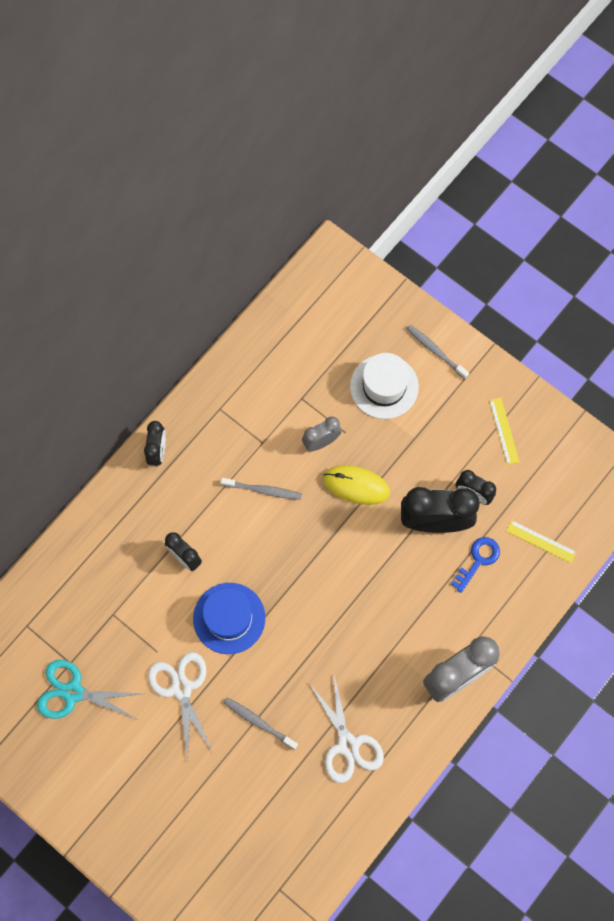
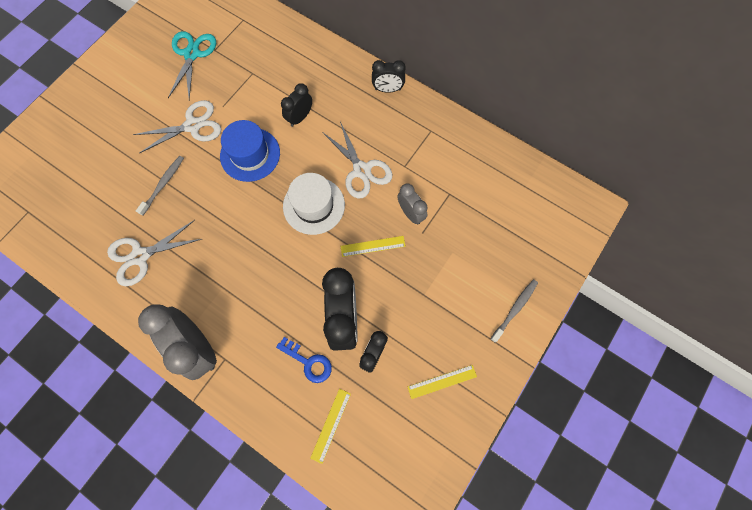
camera: 85 degrees right, 0 degrees up
(263, 490) = (362, 170): grey toothbrush -> white scissors
(356, 485) = (373, 246): yellow mouse -> yellow ruler
(384, 386) = (471, 264): white hat -> white hat (314, 205)

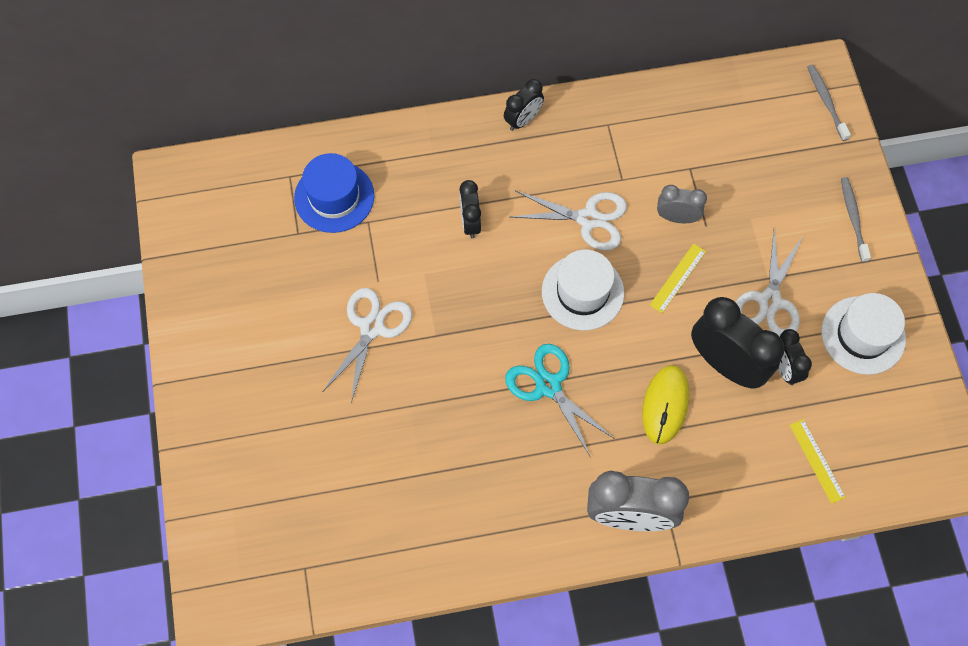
camera: 45 degrees left, 5 degrees down
(140, 256) = (475, 494): white scissors -> white scissors (769, 301)
(163, 184) = (413, 409): grey toothbrush -> grey toothbrush (826, 101)
(192, 54) = (279, 258): turquoise scissors -> turquoise scissors (548, 385)
(250, 154) = (464, 302): blue hat -> blue hat (334, 197)
(285, 307) = (665, 405): none -> yellow mouse
(308, 362) = (739, 430): blue key -> none
(442, 381) = (863, 335): yellow ruler -> white hat

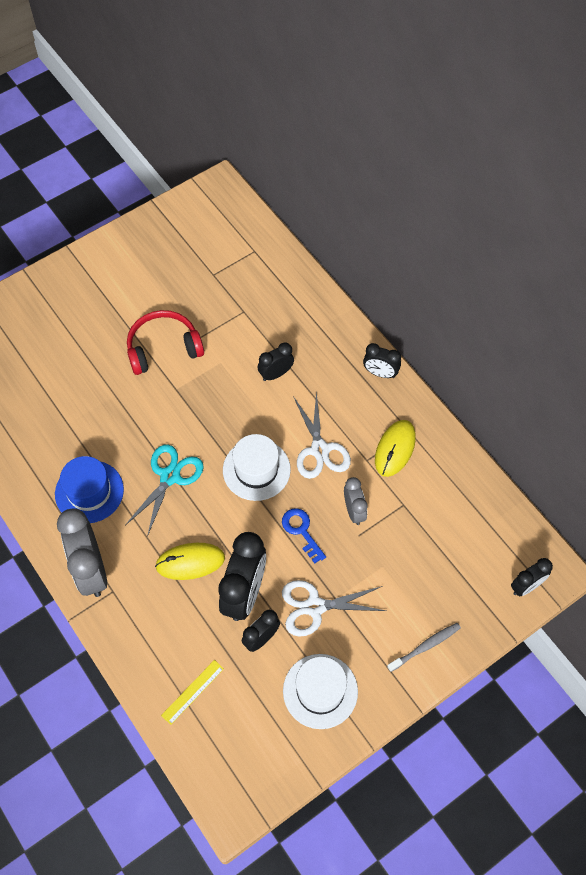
camera: 65 degrees right, 5 degrees down
(334, 197) = (252, 283): blue hat -> blue hat (89, 492)
(372, 327) = (163, 348): white scissors -> red headphones
(622, 147) = (395, 449): none -> yellow mouse
(677, 278) = (301, 531): yellow ruler -> blue key
(826, 101) = (526, 586): grey toothbrush -> black clock

